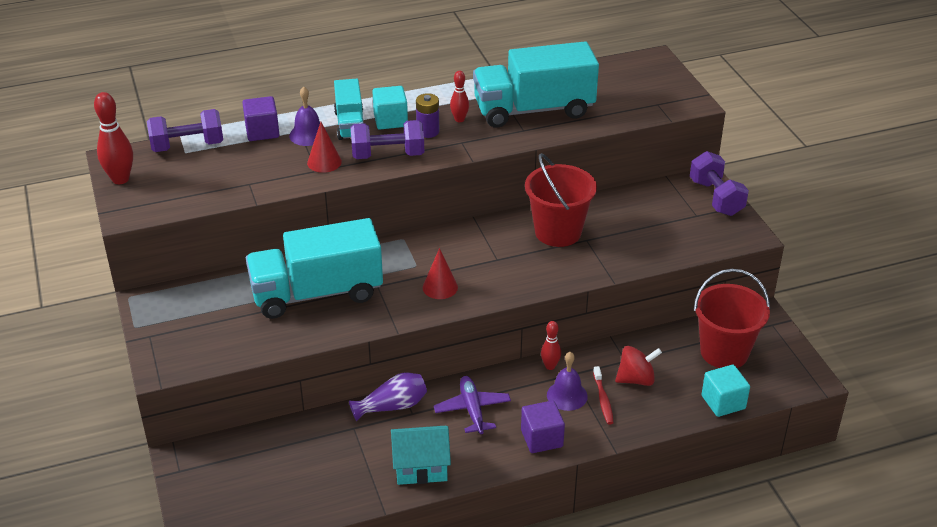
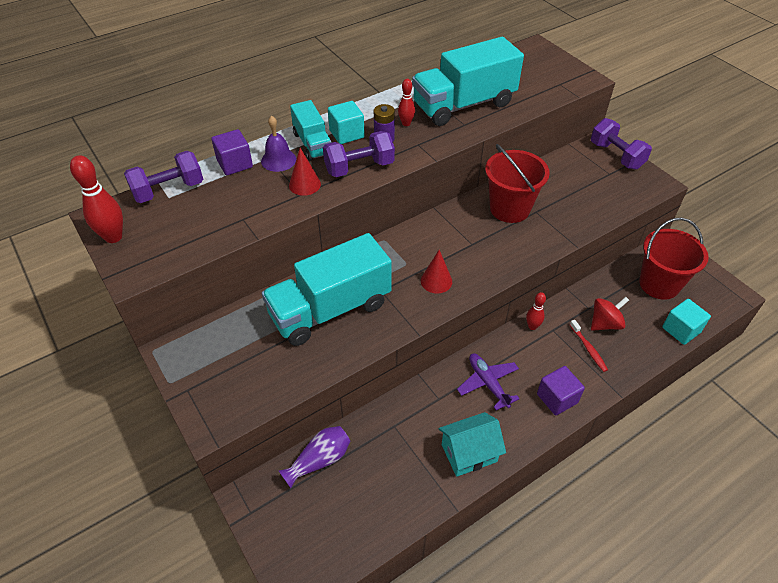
camera: 15 degrees left, 10 degrees up
(392, 406) = (419, 395): purple vase -> purple vase (319, 460)
(567, 395) = (558, 351): purple bell -> none

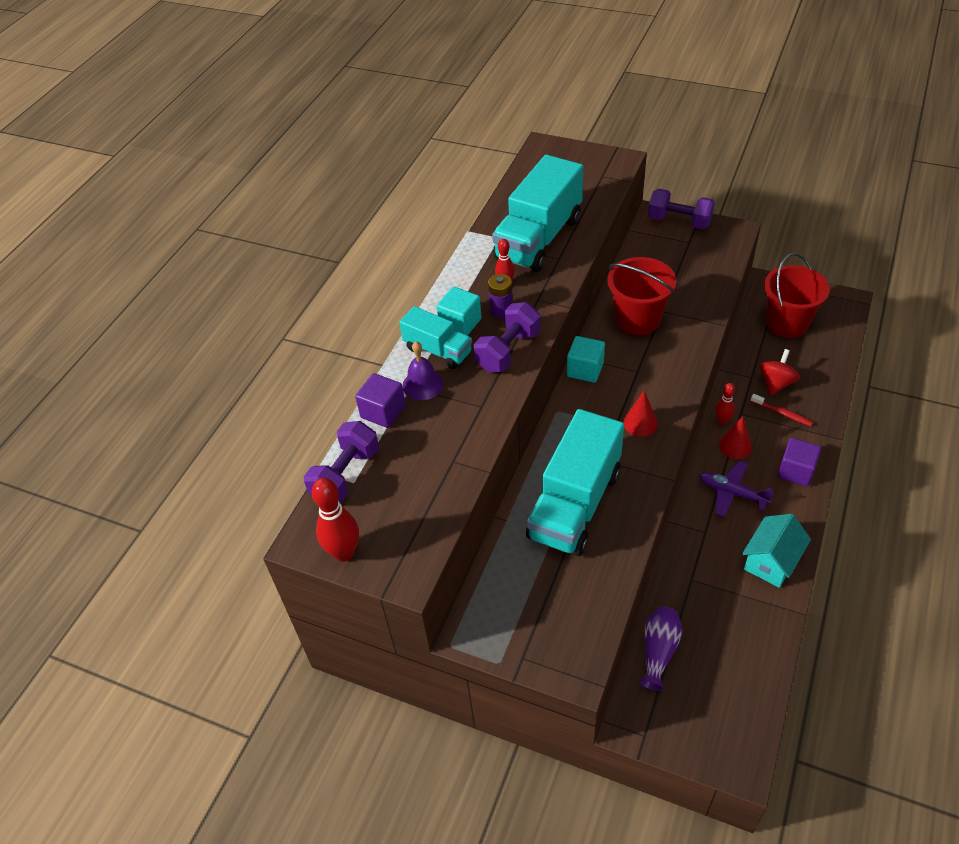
camera: 30 degrees left, 0 degrees up
(304, 184) = (475, 395): red cone -> red cone (735, 446)
(681, 330) = (835, 355): turquoise cube -> turquoise cube (585, 369)

